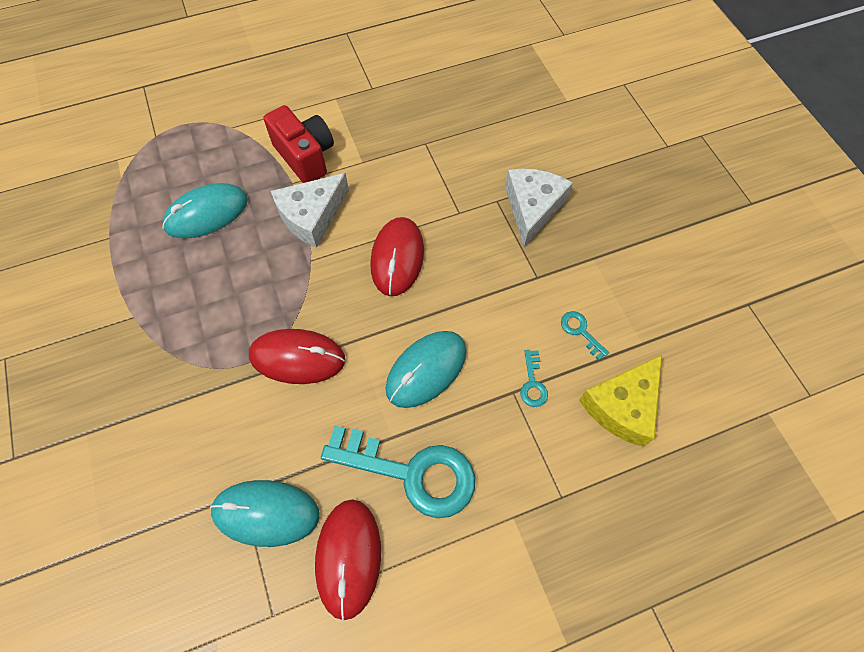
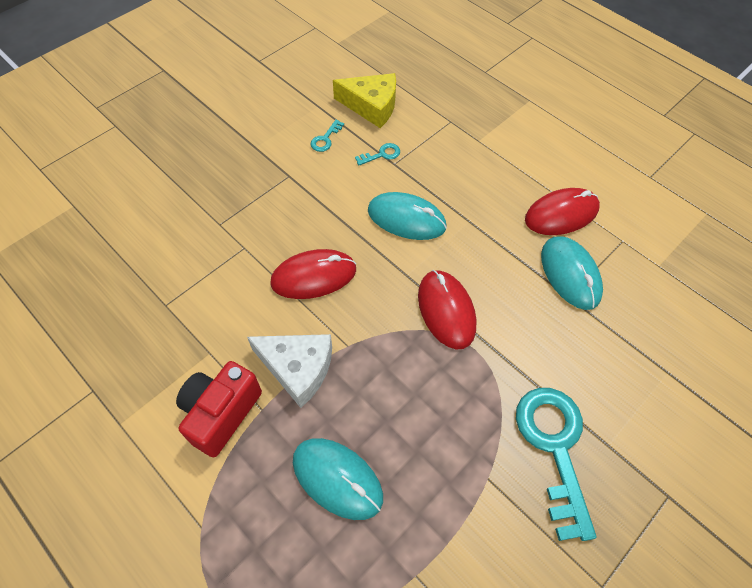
camera: 115 degrees left, 5 degrees down
(411, 472) = (486, 201): turquoise key -> turquoise key (554, 448)
(532, 208) = (219, 197): white cheese -> none

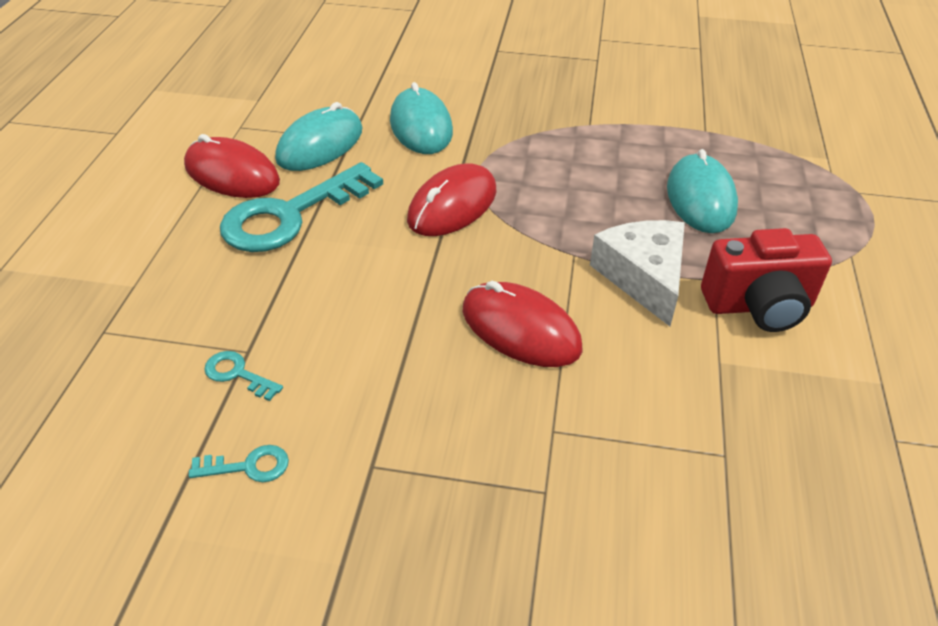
camera: 125 degrees left, 15 degrees down
(371, 106) = (116, 448): yellow cheese -> none
(406, 219) = (347, 290): turquoise mouse -> turquoise mouse (421, 126)
(554, 448) = (522, 102): turquoise key -> turquoise key (290, 215)

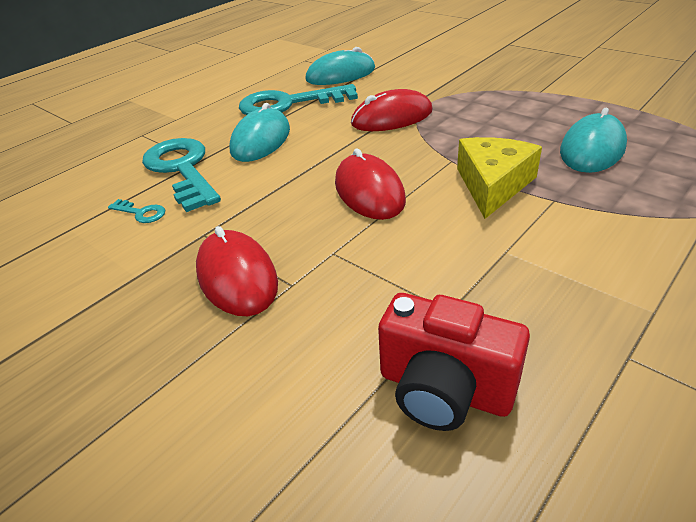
camera: 35 degrees right, 5 degrees down
(232, 174) = (277, 80): red mouse -> red mouse (237, 276)
(238, 374) = (182, 169): turquoise key -> turquoise key, size x2.42
(421, 126) = (413, 75): turquoise mouse -> turquoise mouse (261, 140)
(643, 277) = (493, 185): white cheese -> yellow cheese
(758, 306) = (578, 226): red camera -> red camera (444, 389)

